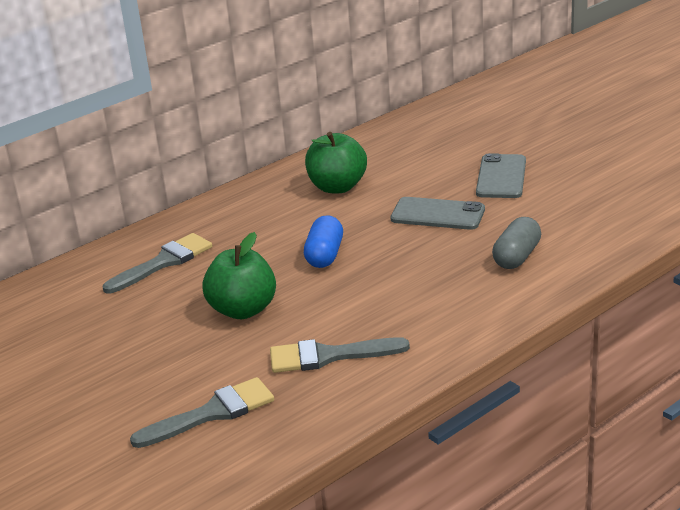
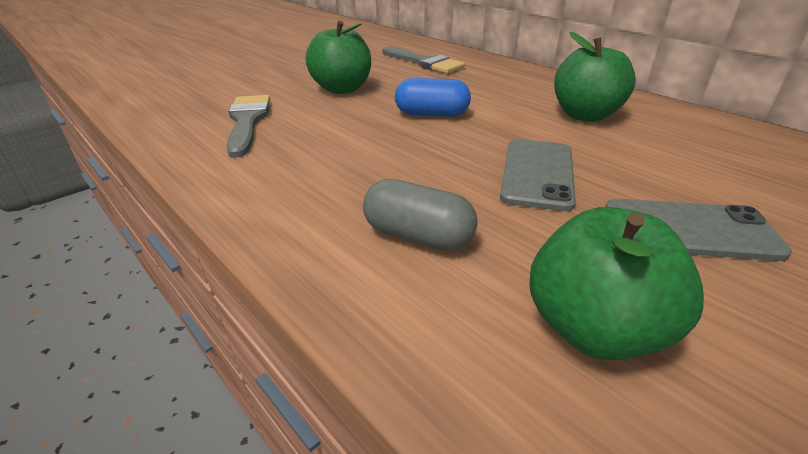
camera: 85 degrees right, 5 degrees up
(212, 413) = (203, 87): grey brush -> none
(582, 212) = (594, 328): none -> green apple

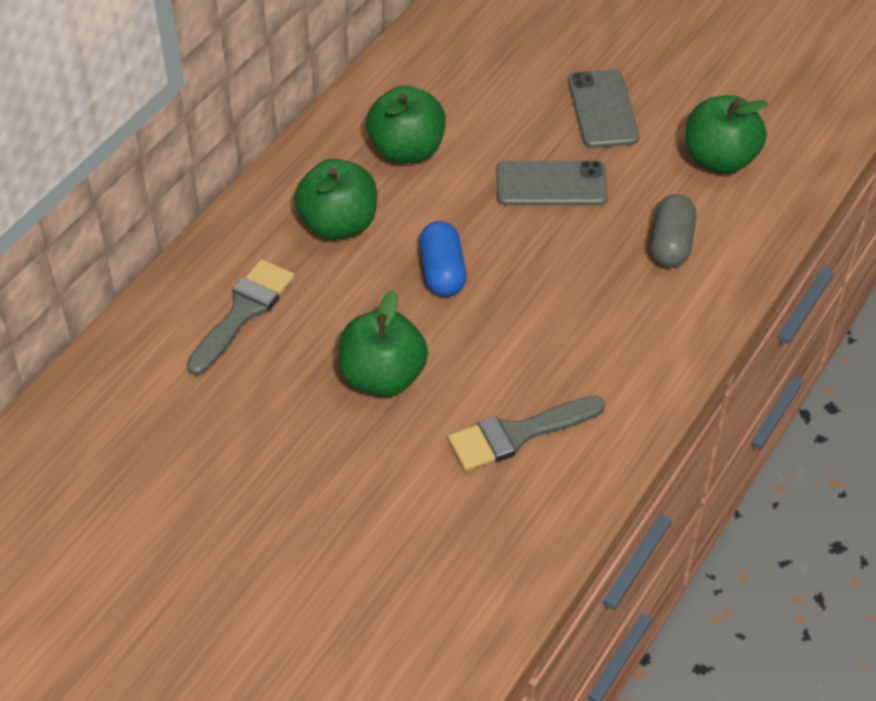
camera: 105 degrees left, 15 degrees up
(496, 88) = (338, 224): none -> green apple

